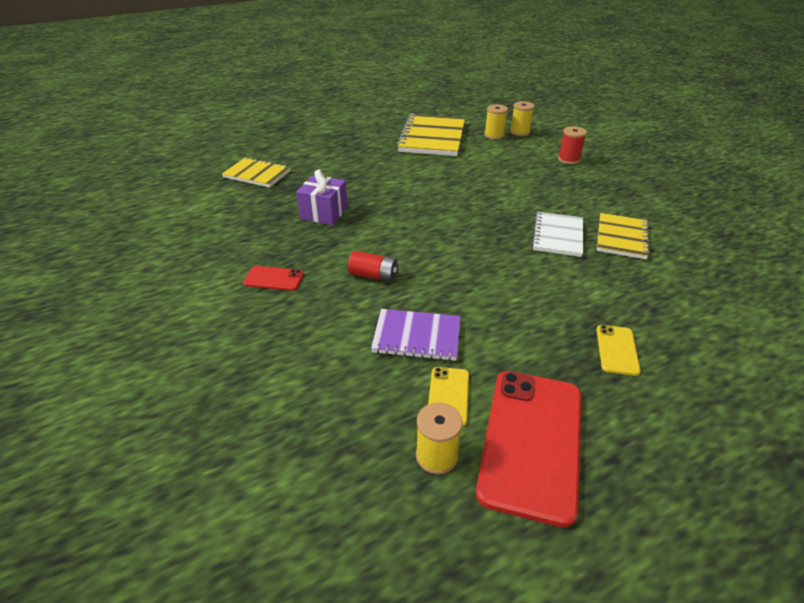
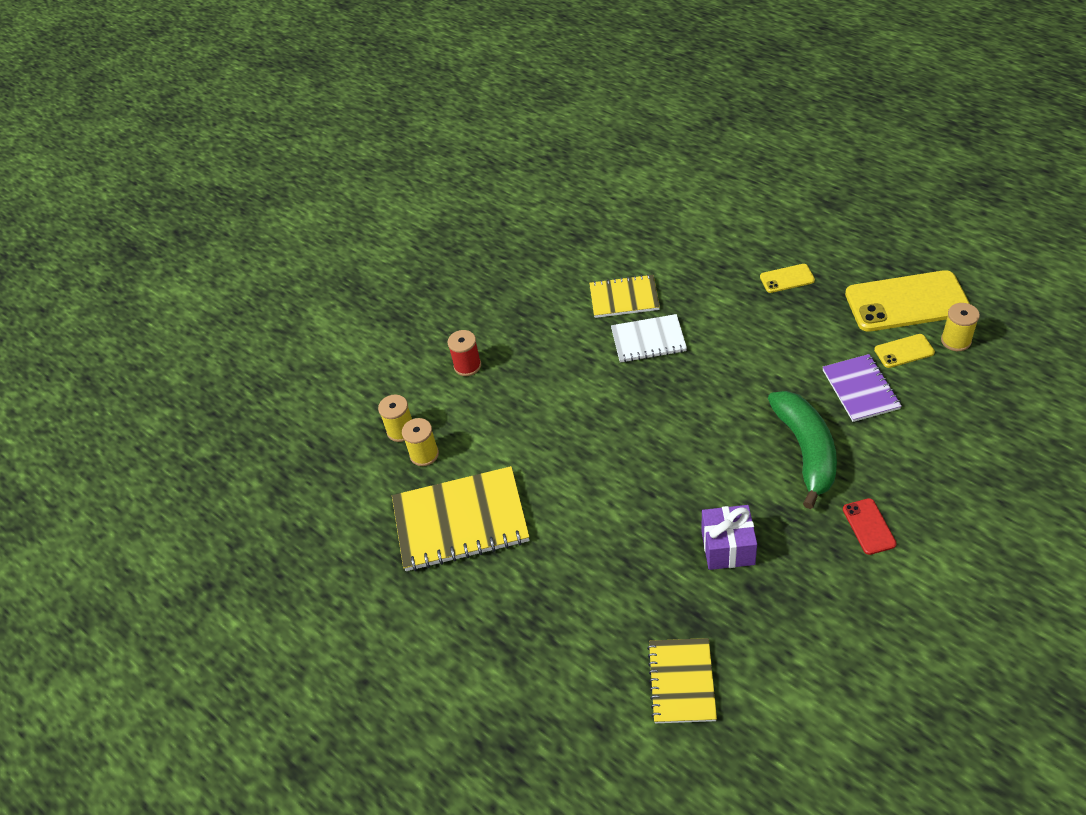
camera: 105 degrees left, 10 degrees up
(373, 275) = (806, 450): red battery -> green banana
(531, 441) = (906, 302): red phone -> yellow phone

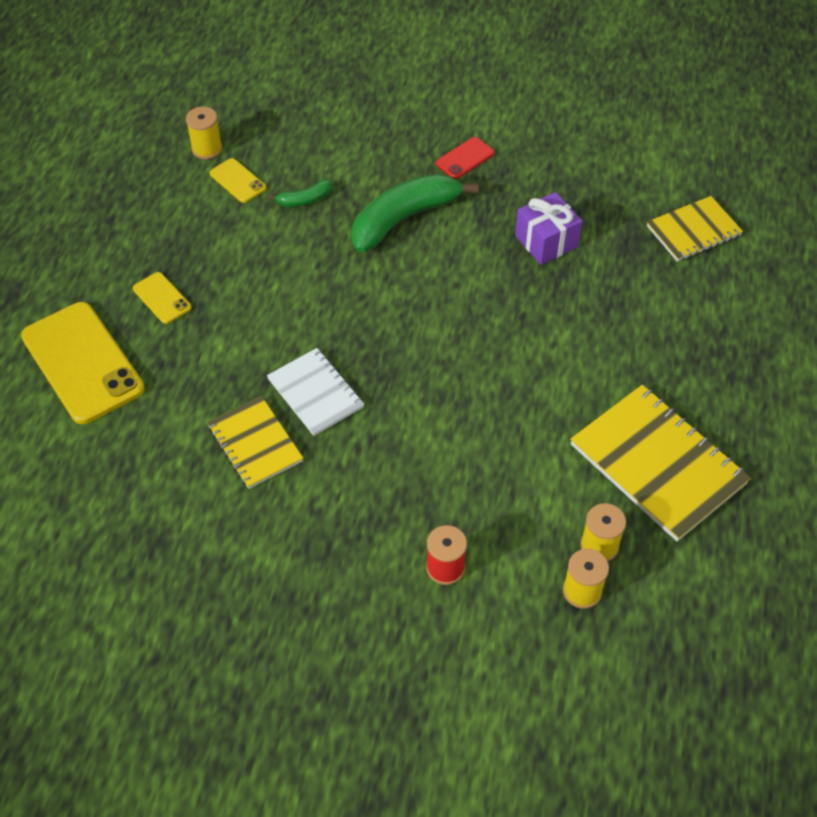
camera: 125 degrees left, 5 degrees up
(860, 389) = (305, 200): purple notebook -> green banana
(906, 302) = (164, 194): yellow phone -> yellow phone (82, 362)

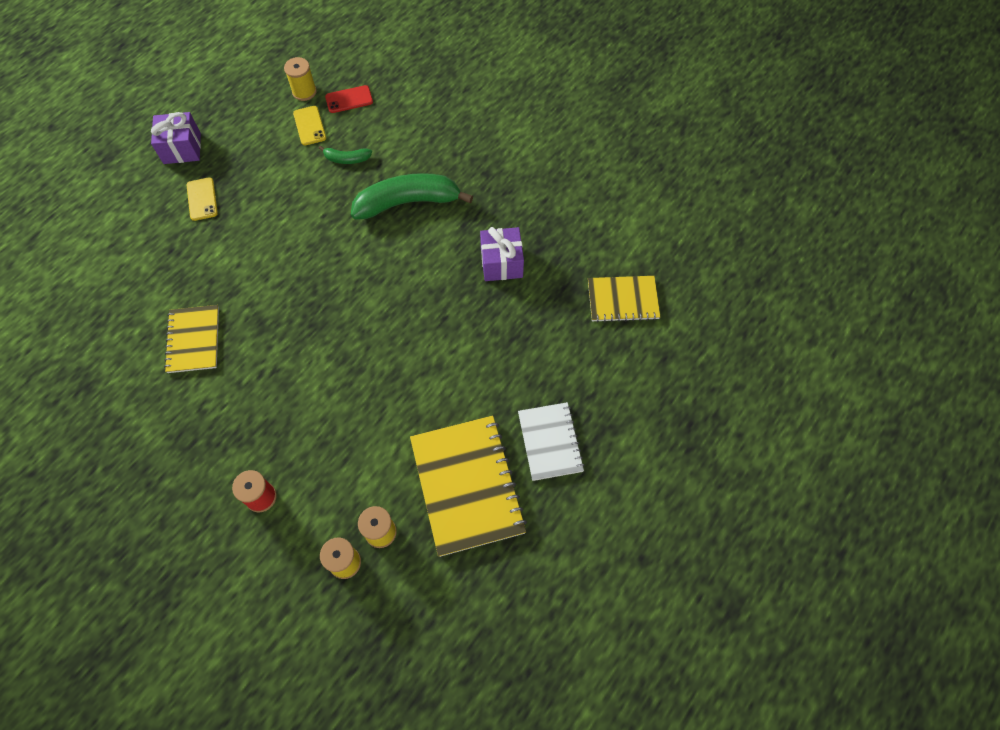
camera: 25 degrees right, 10 degrees up
(82, 362) = (121, 228): yellow phone -> none
(99, 254) = (182, 148): none -> purple gift
(315, 393) = (258, 318): white notebook -> white notebook (550, 442)
(465, 158) = (484, 169): red phone -> red phone (349, 99)

